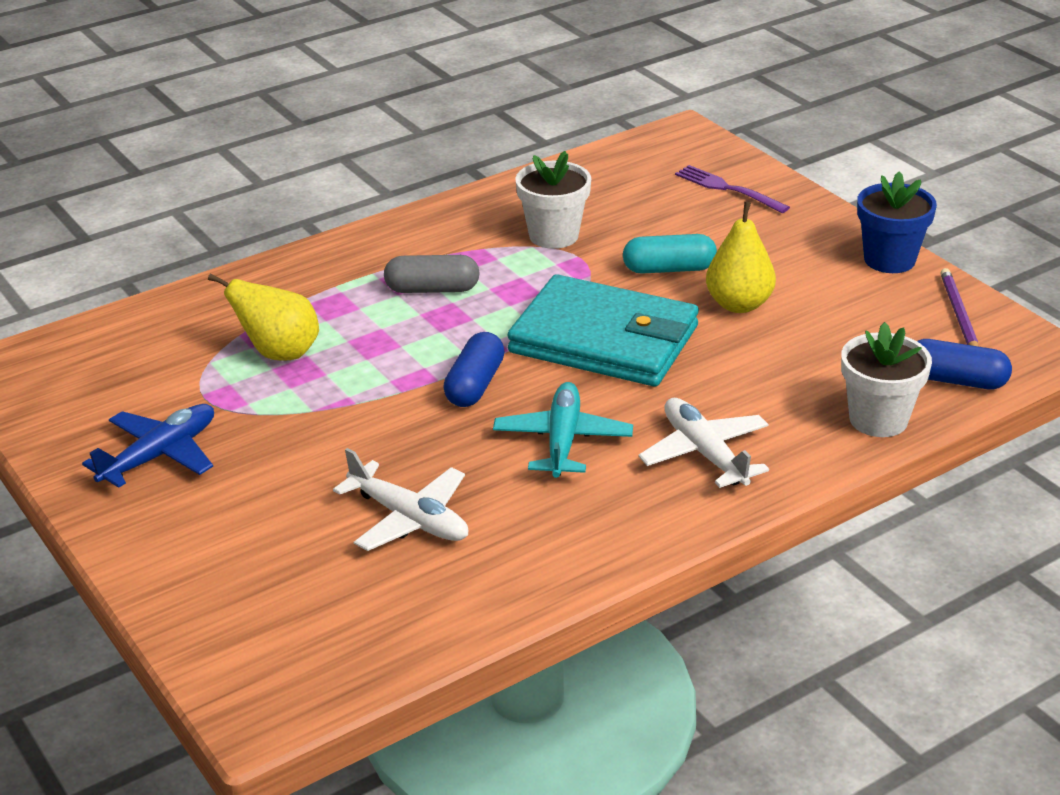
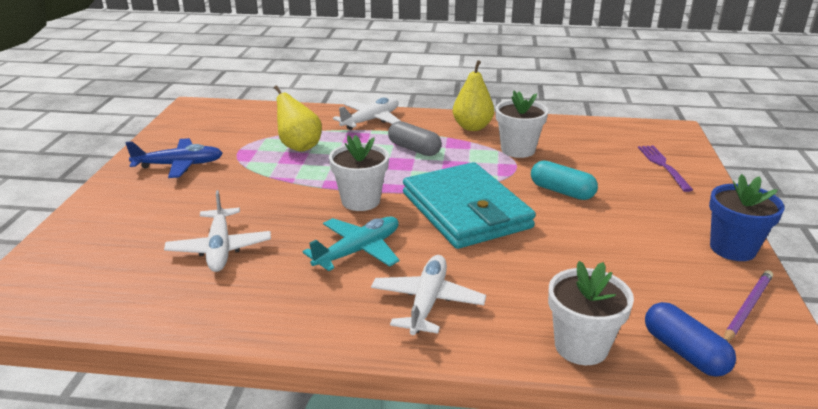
camera: 40 degrees right, 5 degrees down
(311, 272) = (371, 120): none -> white plane
(475, 385) = (360, 201): blue capsule -> white flower pot
(739, 304) = (579, 228): yellow pear -> yellow pear (472, 127)

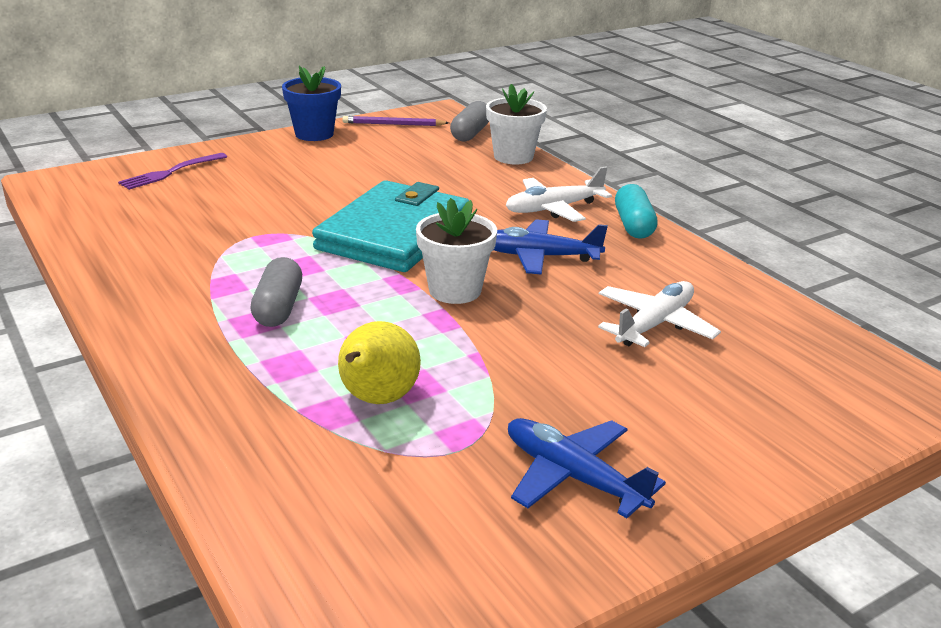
camera: 130 degrees left, 0 degrees up
(358, 251) = (539, 257): turquoise plane -> blue plane
(371, 120) = (206, 381): white plane -> none
(472, 127) = (155, 292): yellow pear -> none
(518, 150) = (206, 245): white flower pot -> none
(562, 191) = (292, 202): turquoise capsule -> turquoise capsule (633, 225)
(684, 352) = (470, 133): blue capsule -> grey capsule

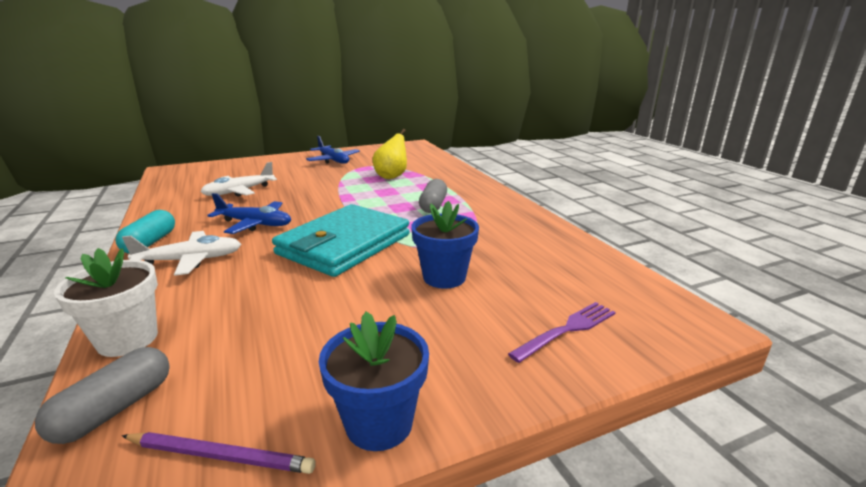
camera: 170 degrees left, 5 degrees down
(269, 204) = (444, 277): none -> blue flower pot
(455, 290) = (328, 209): white flower pot -> none

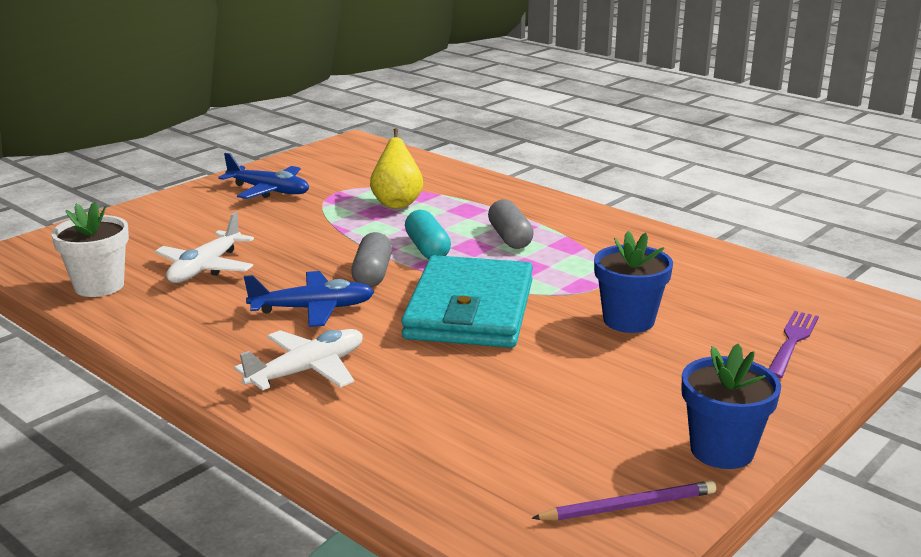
camera: 25 degrees left, 0 degrees up
(115, 409) = (482, 509): grey capsule -> grey capsule (372, 274)
(127, 339) = (387, 460): white flower pot -> white flower pot (99, 286)
(150, 243) = (209, 363): turquoise capsule -> turquoise capsule (427, 249)

